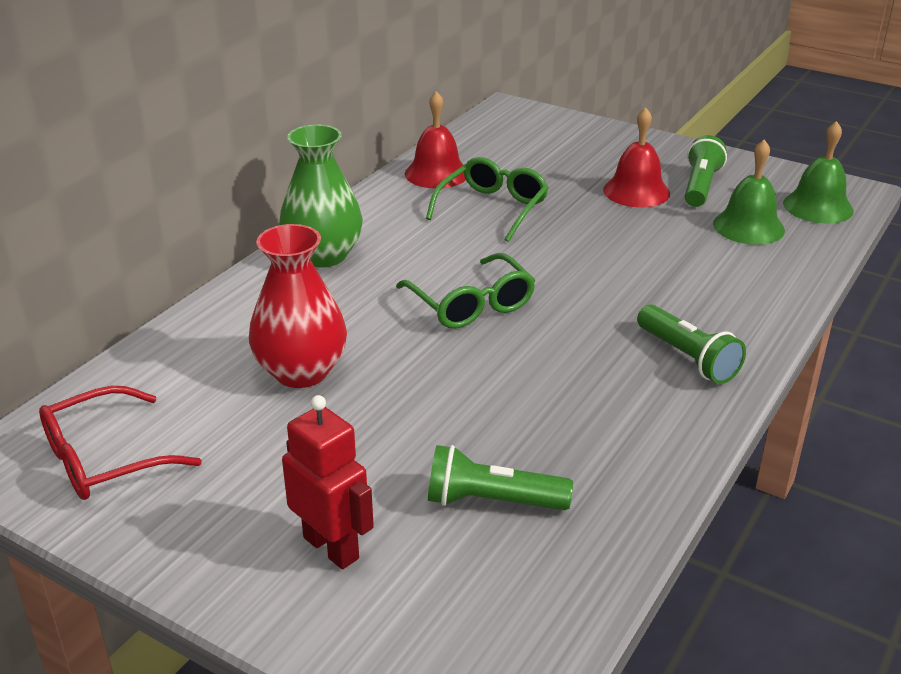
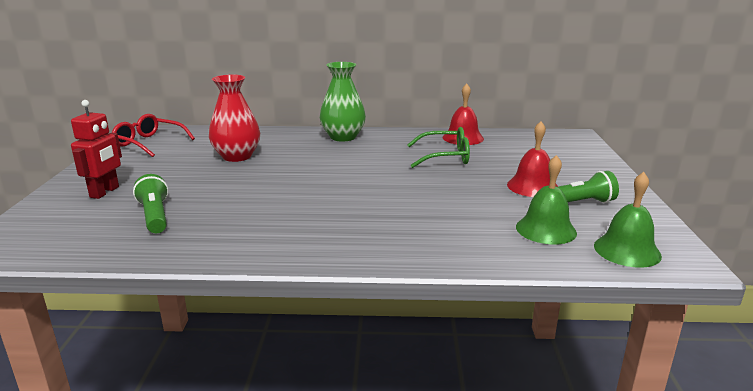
camera: 60 degrees right, 10 degrees down
(471, 304) = (334, 174): green glasses -> none
(688, 358) = (339, 240): green flashlight -> none

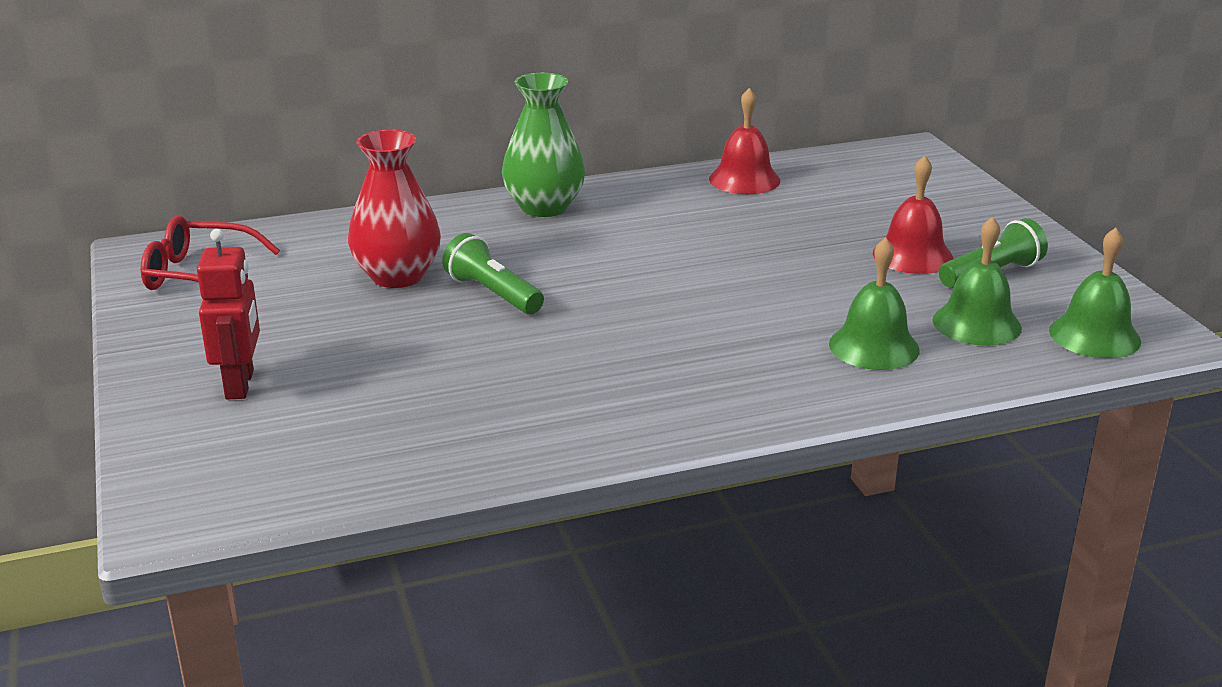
camera: 20 degrees left, 5 degrees up
(155, 216) = (383, 410): green flashlight -> green flashlight (492, 294)
(445, 157) = (746, 222): green glasses -> none
(465, 231) = (874, 346): none -> green bell

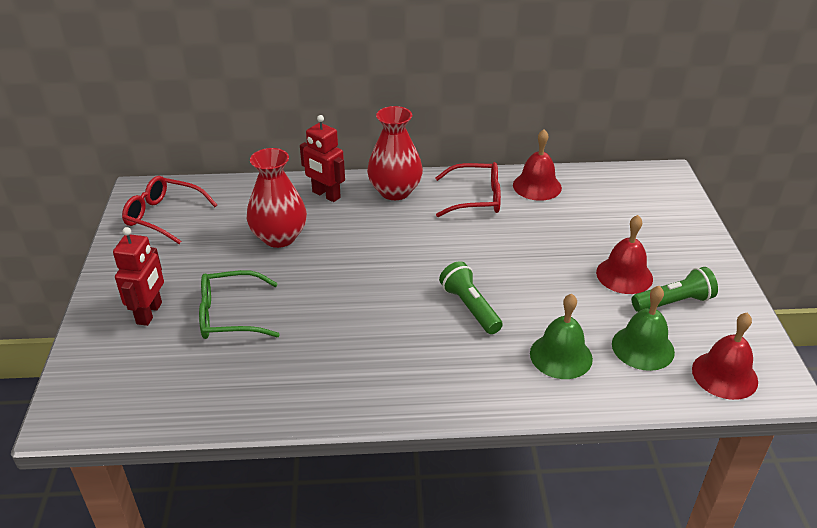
camera: 15 degrees right, 10 degrees up
(370, 370) = (230, 315): none -> green glasses
(442, 222) = (326, 195): none -> red robot
(492, 294) = (331, 263): green flashlight -> green flashlight (470, 307)
(544, 207) = (395, 191): green vase -> red vase
(666, 201) = (476, 198): none -> red glasses
(1094, 335) = (724, 375): green bell -> red bell

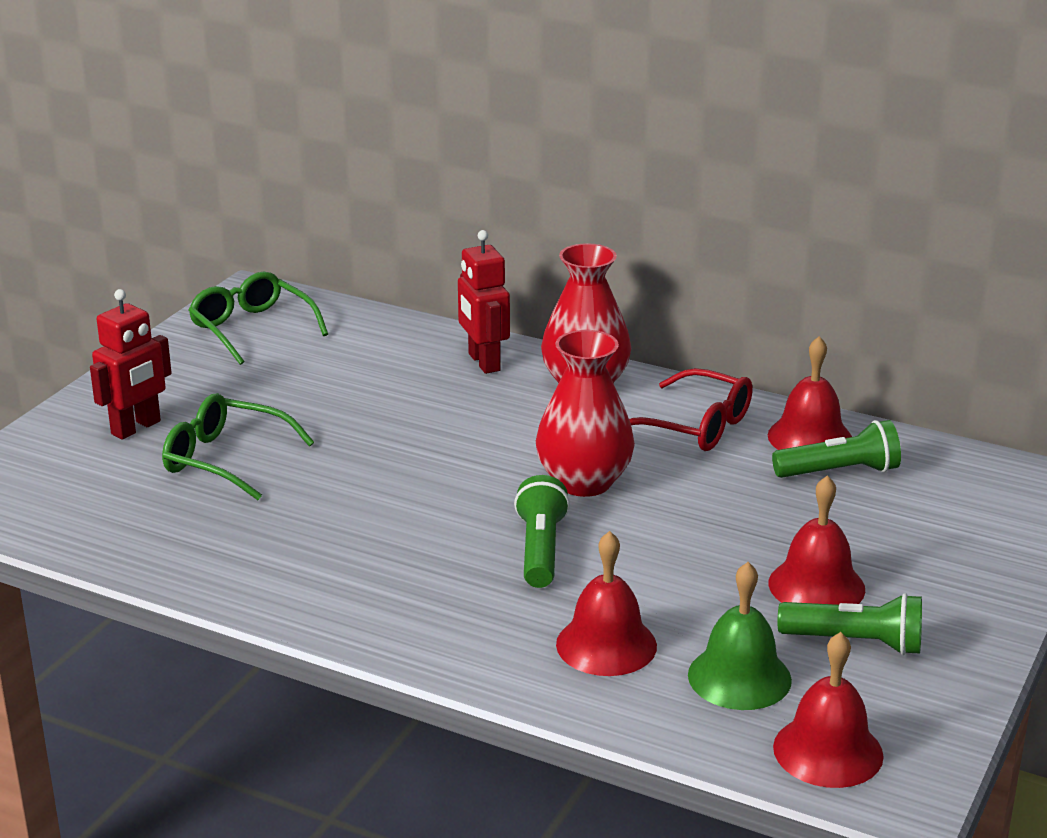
camera: 30 degrees right, 10 degrees down
(164, 216) = (252, 329): red glasses -> green glasses
(279, 237) = (371, 393): red vase -> red vase (584, 482)
(561, 356) = (606, 645): green bell -> red bell
(570, 202) = (839, 472): none -> green flashlight

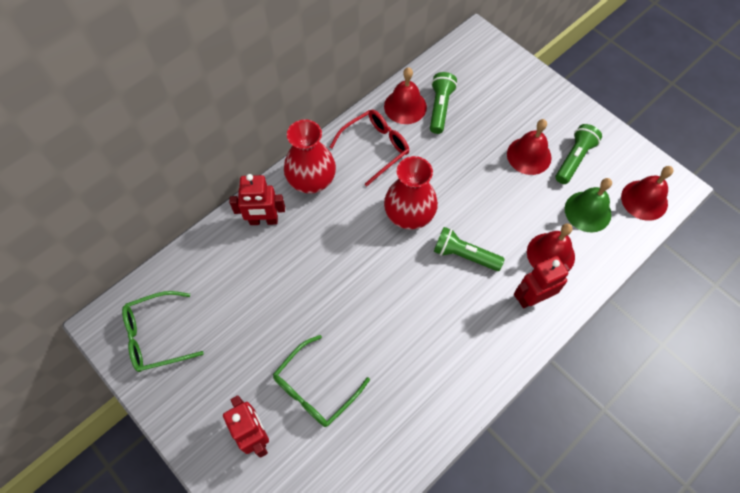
camera: 70 degrees left, 35 degrees up
(498, 637) = (532, 298): none -> red robot

